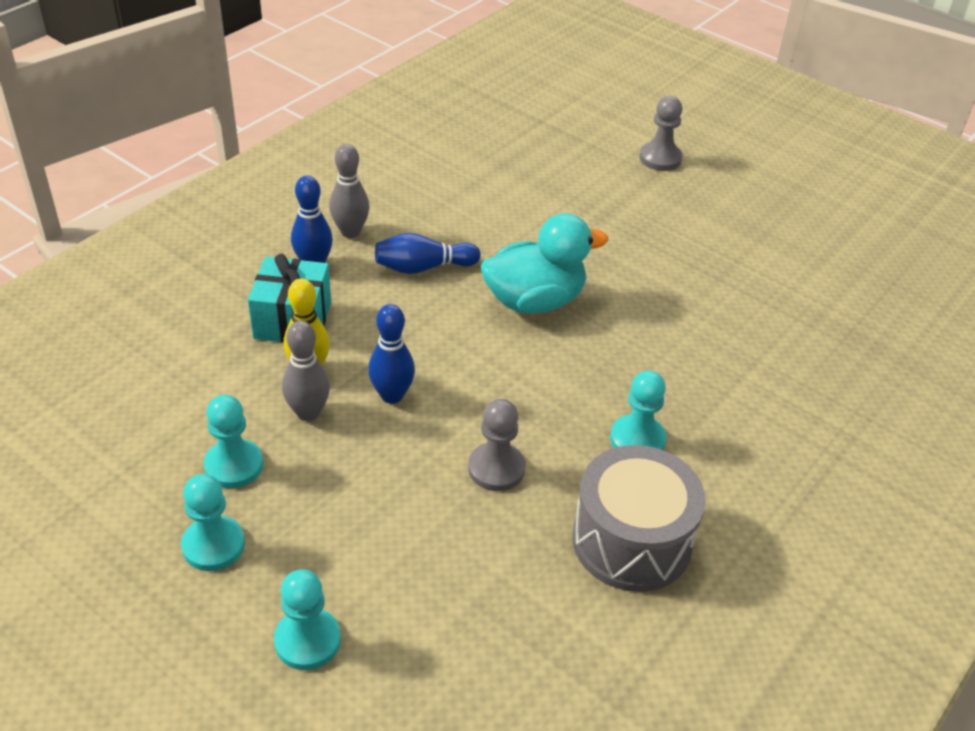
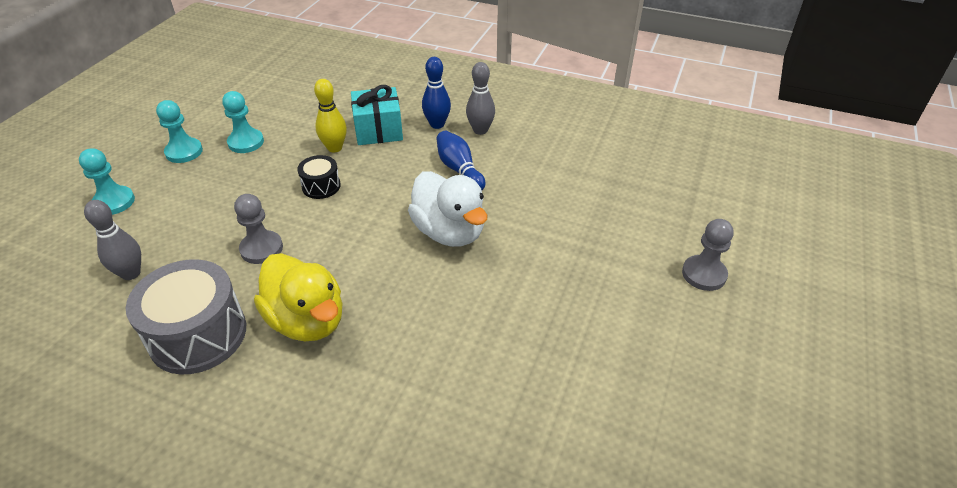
camera: 75 degrees right, 0 degrees up
(308, 413) = (296, 157): grey bowling pin -> grey bowling pin (131, 273)
(392, 395) = (321, 186): blue bowling pin -> black drum
(534, 301) = (449, 232): turquoise duck -> white duck
(637, 439) = (307, 320): turquoise pawn -> yellow duck

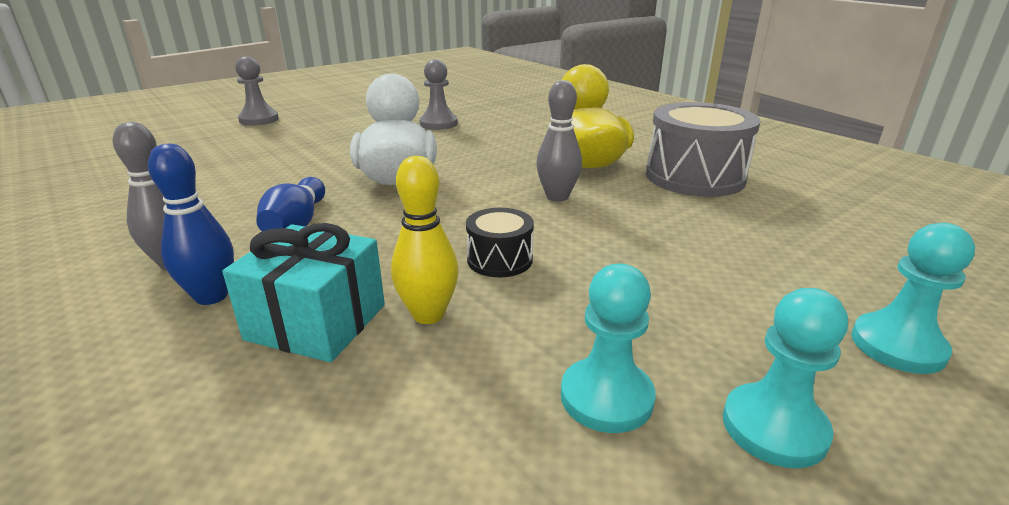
camera: 150 degrees left, 15 degrees down
(131, 273) = (796, 235): grey bowling pin -> grey bowling pin (557, 197)
(261, 249) = (616, 216): grey pawn -> grey pawn (438, 124)

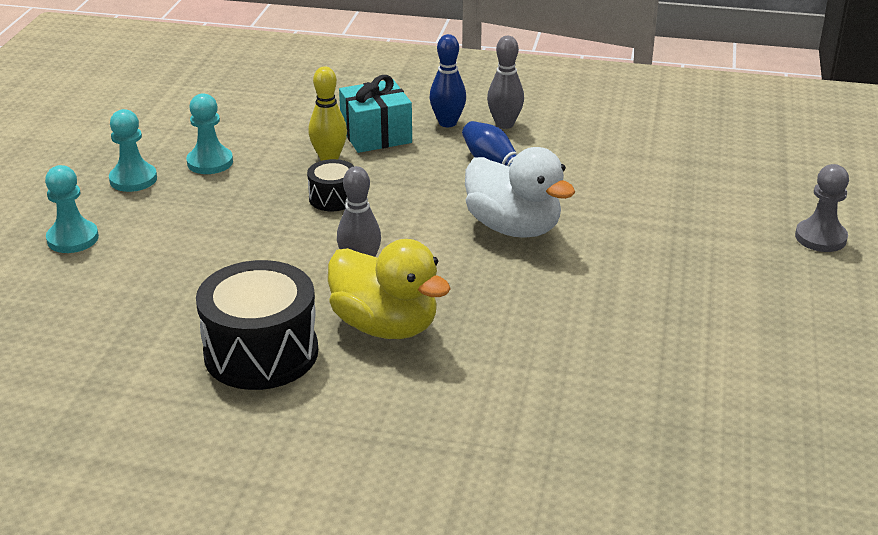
camera: 140 degrees right, 5 degrees up
(438, 124) = (640, 325): grey pawn -> none
(694, 177) = (261, 353): grey drum -> black drum

